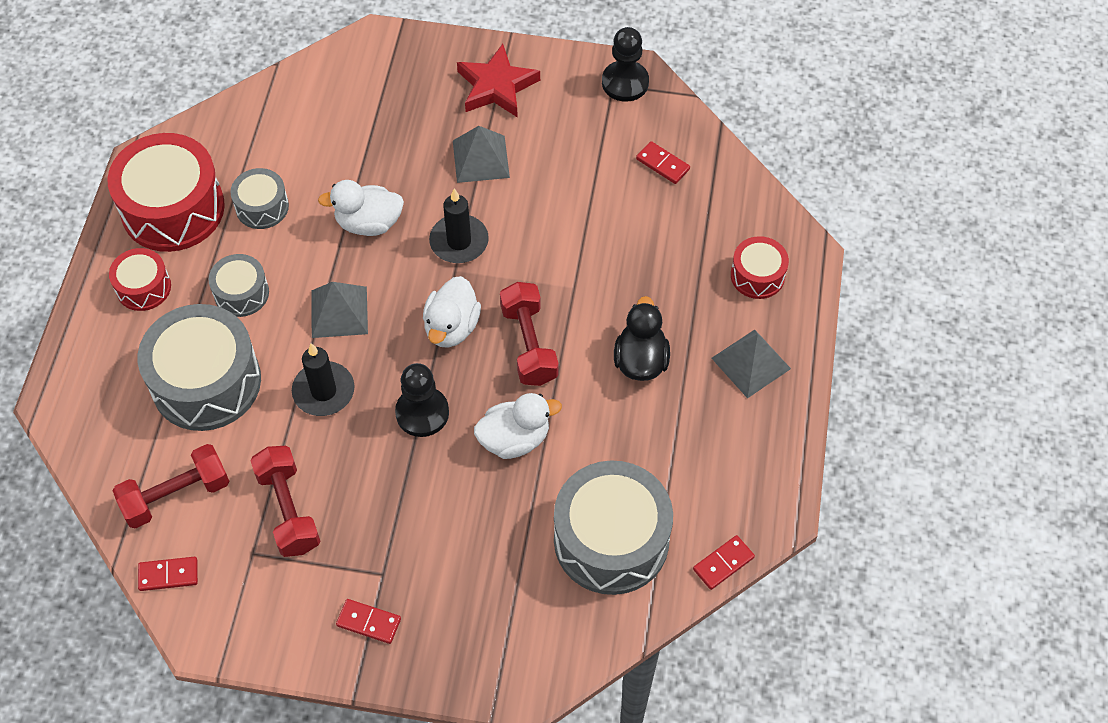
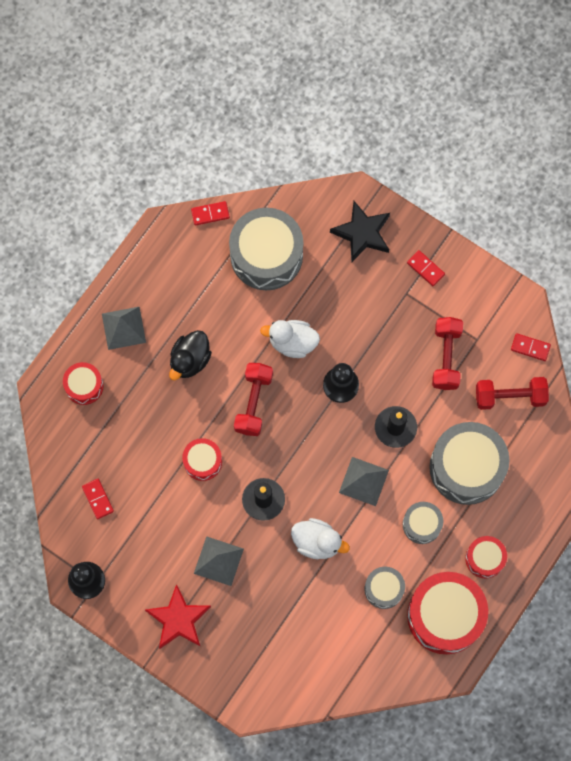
camera: 155 degrees left, 15 degrees up
(451, 327) = (296, 437): white duck -> none
(487, 634) = (362, 233): none -> black star
(558, 252) = (202, 461): none -> red drum

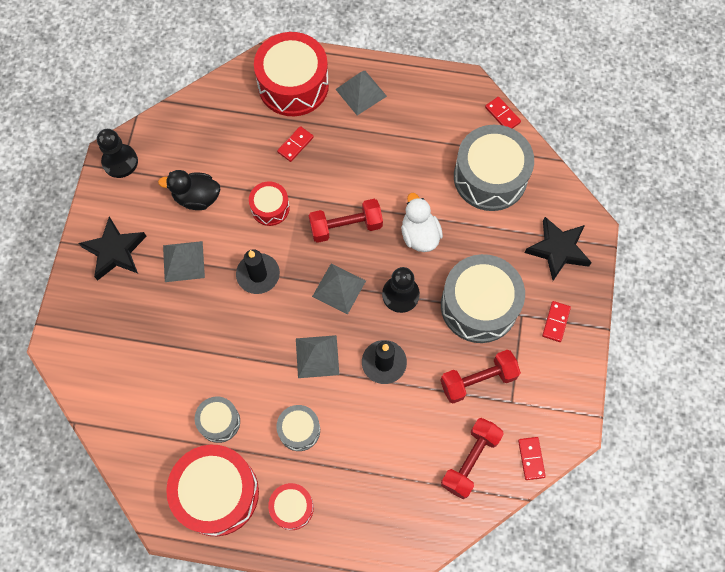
camera: 65 degrees right, 5 degrees down
(84, 386) = (293, 85): red drum -> red drum, size x1.93
(98, 499) = (197, 139): red domino -> red domino (295, 145)
(178, 619) = (115, 251): red star -> black star
(190, 360) = (359, 157): black duck -> black duck (197, 198)
(310, 435) = (339, 288): none -> grey pyramid
(317, 542) = (238, 340): white duck -> none
(466, 467) = (376, 449): grey drum -> grey drum (479, 305)
(510, 397) = (470, 460): red dumbbell -> red dumbbell turned 60 degrees clockwise

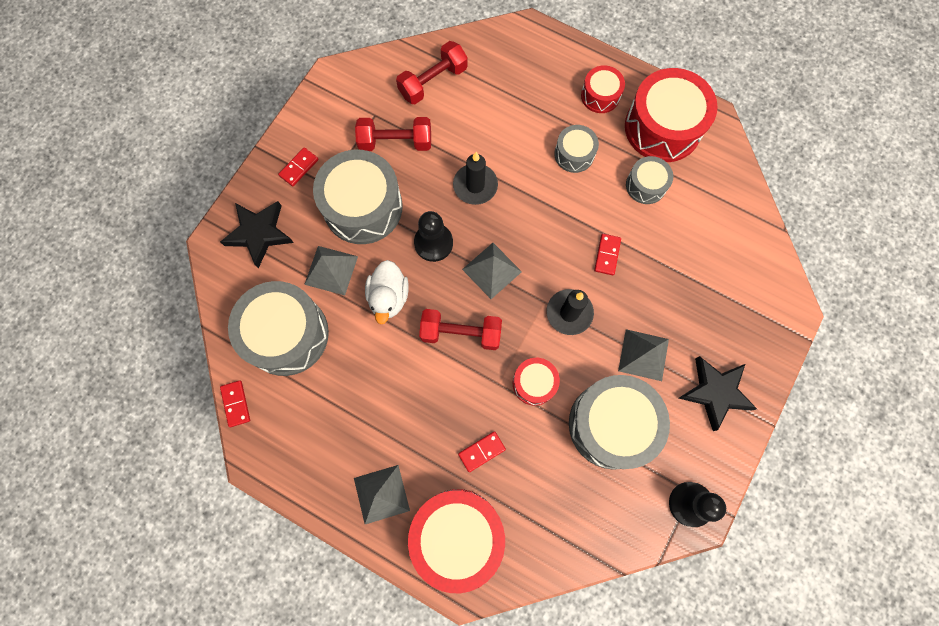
camera: 160 degrees left, 5 degrees up
(197, 198) = (611, 425): black duck -> grey drum
(317, 356) = (536, 212): grey pyramid -> grey pyramid (331, 270)
(531, 458) = (380, 66): red domino -> red domino (607, 255)

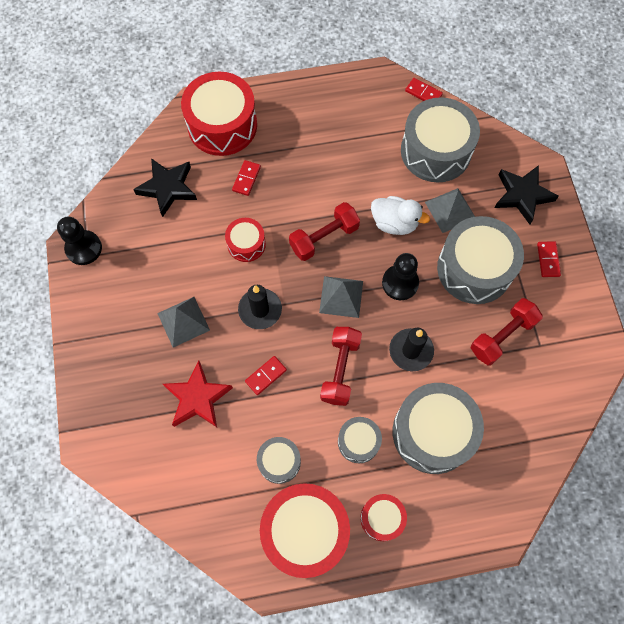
camera: 140 degrees right, 5 degrees down
(381, 494) = (288, 113): grey pyramid -> none
(388, 297) = (394, 223): white duck -> white duck turned 150 degrees clockwise
(433, 82) = (526, 412): red dumbbell -> red dumbbell (340, 370)
(607, 255) = (266, 376): red domino -> red domino turned 75 degrees clockwise
(611, 425) = (172, 257): grey drum -> grey drum (432, 432)
(676, 280) = (197, 398): none -> red star
(715, 392) = (112, 334): black star -> black star (168, 188)

